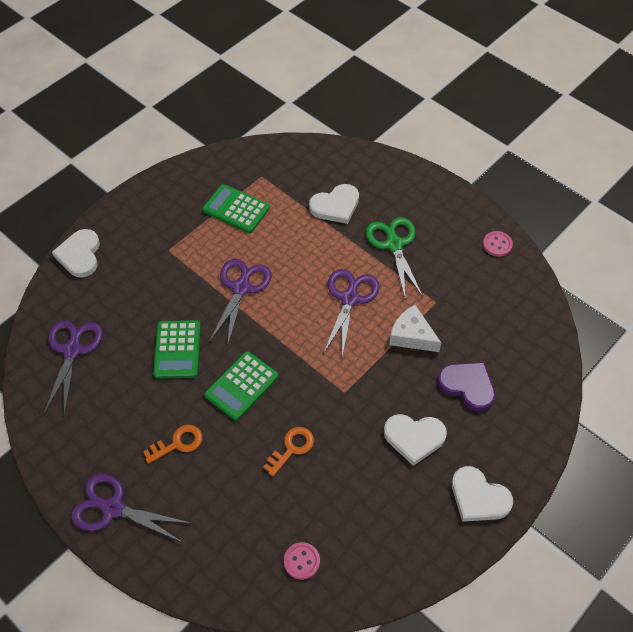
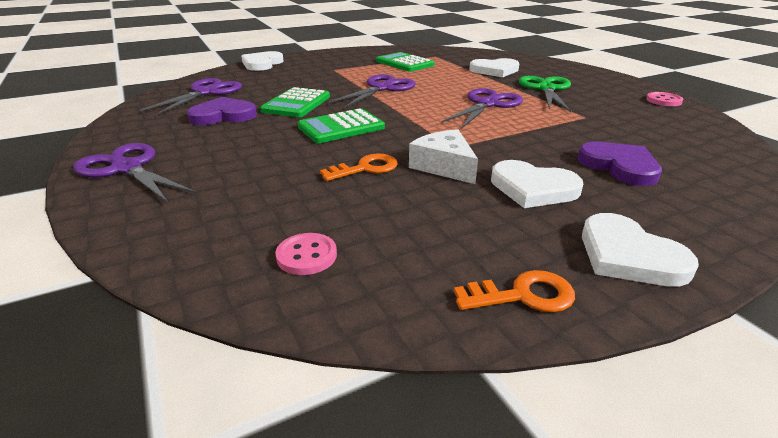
camera: 20 degrees right, 25 degrees down
(125, 395) = (223, 115): none -> purple heart
(178, 443) = (242, 145): orange key -> orange key (523, 295)
(412, 336) = (551, 129): white cheese -> white cheese (444, 166)

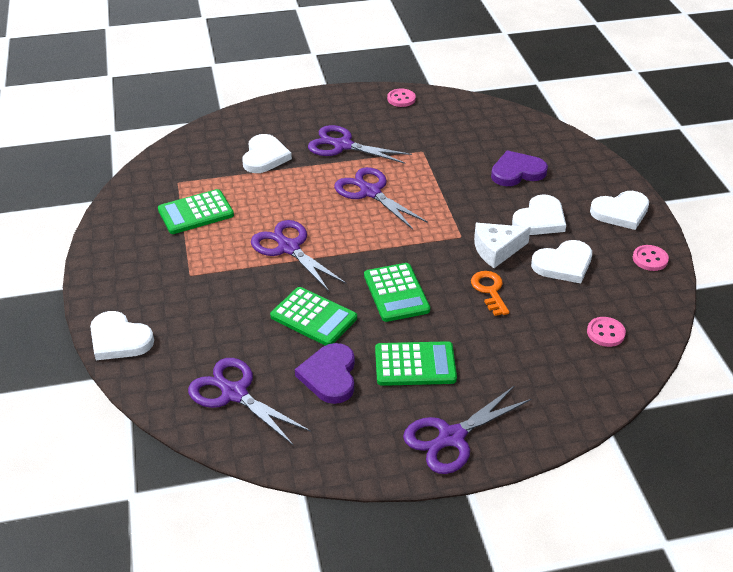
camera: 75 degrees left, 10 degrees up
(237, 144) = (415, 364): none -> green calculator
(447, 211) = (563, 264): none -> white heart
(523, 295) = (650, 259): orange key -> pink button
(546, 89) = (343, 145): green scissors -> purple scissors

